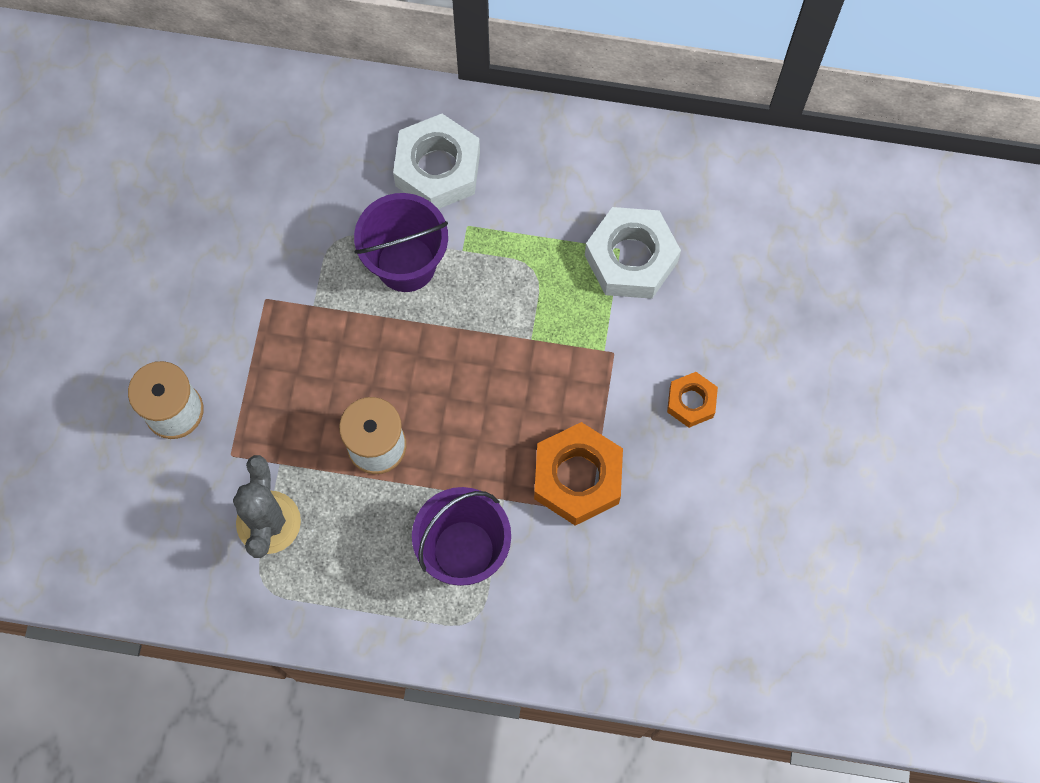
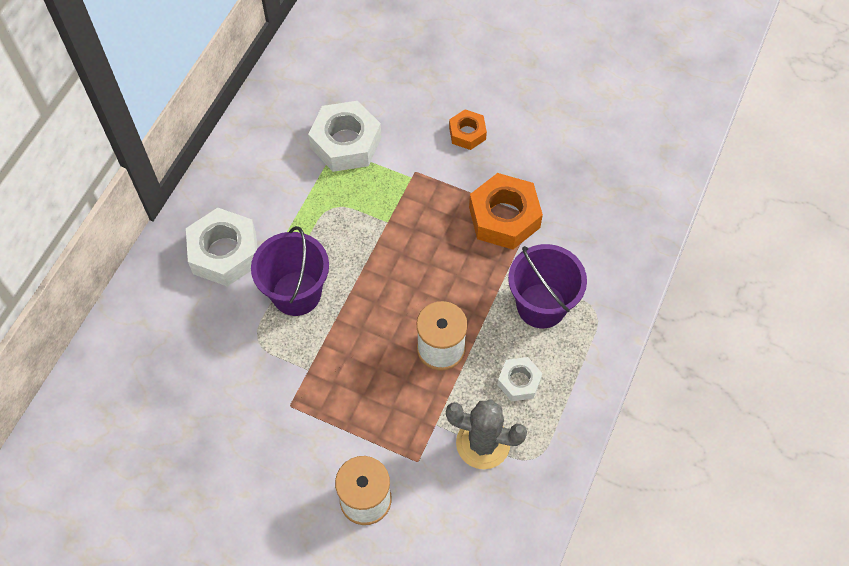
camera: 75 degrees left, 10 degrees down
(355, 546) = (519, 382): none -> white nut

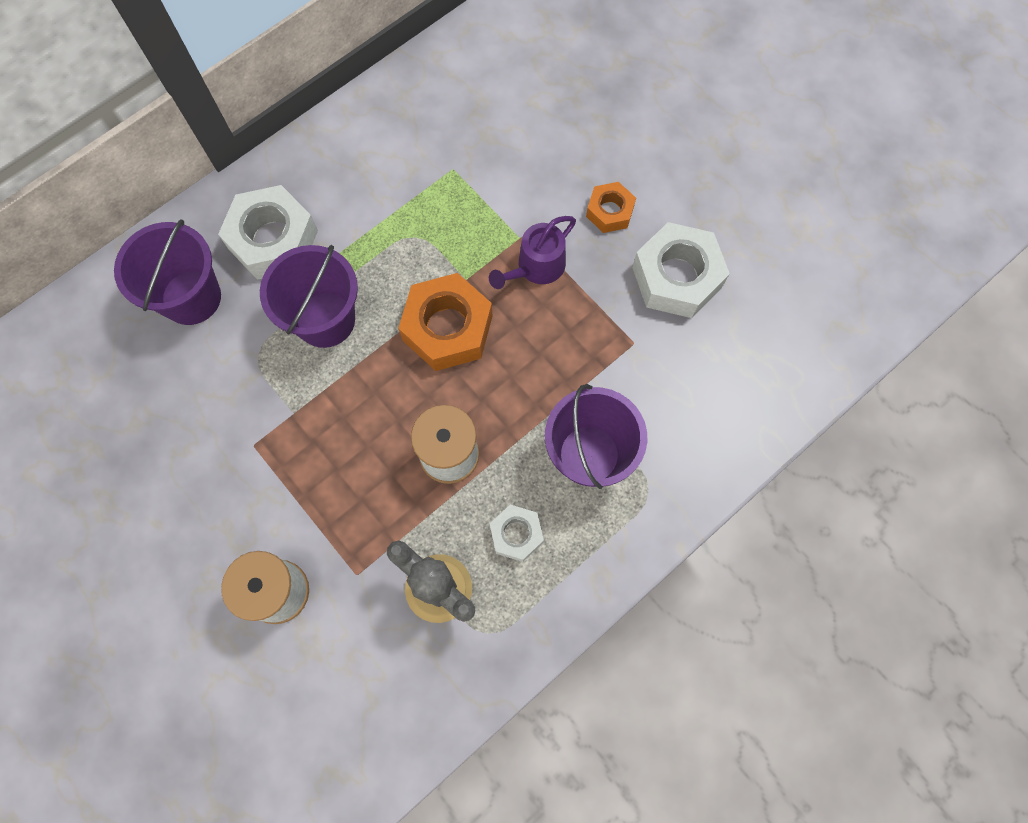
camera: 25 degrees right, 10 degrees up
(182, 320) = (191, 297): none -> purple bucket
(346, 143) = (467, 167): white nut -> white nut (676, 277)
(434, 193) = (536, 268): none -> purple watering can
(504, 217) = (600, 330): orange nut -> orange nut (447, 328)

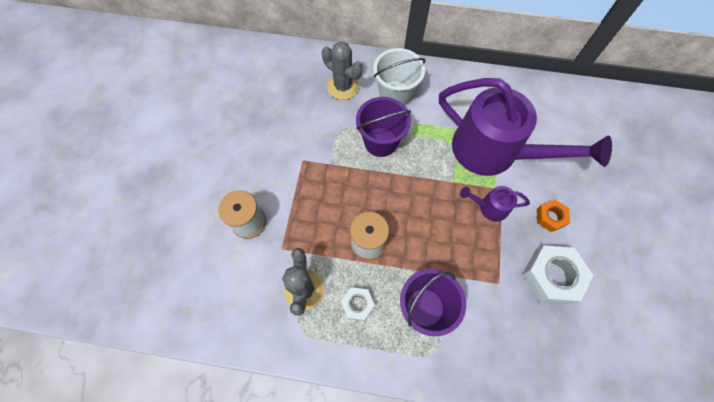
camera: 50 degrees right, 5 degrees down
(191, 297) = (343, 87): purple bucket -> grey cactus
(273, 240) = (395, 94): white nut -> white bucket
(447, 328) = (424, 193): orange nut -> none
(472, 194) = (494, 152): none -> purple watering can

